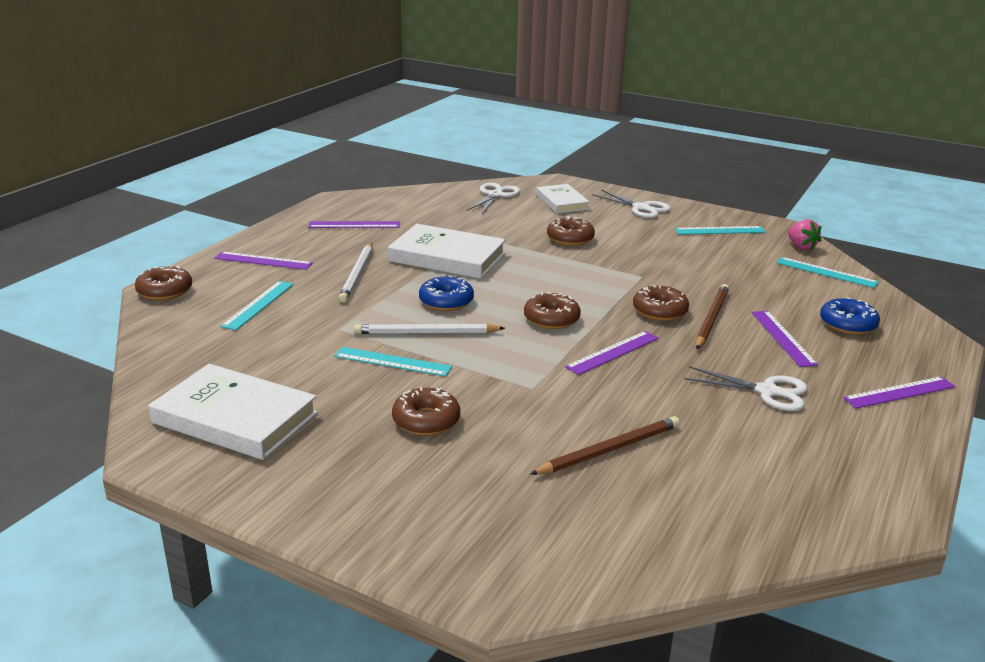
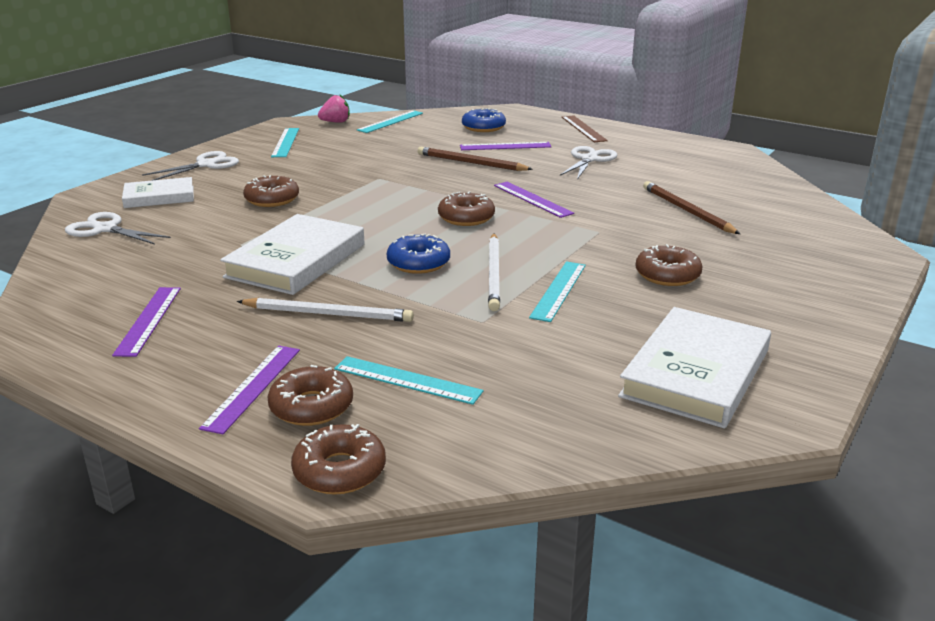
camera: 85 degrees left, 0 degrees up
(659, 311) = (454, 177): brown donut -> brown donut (311, 407)
(899, 392) = (583, 128): purple ruler -> brown ruler

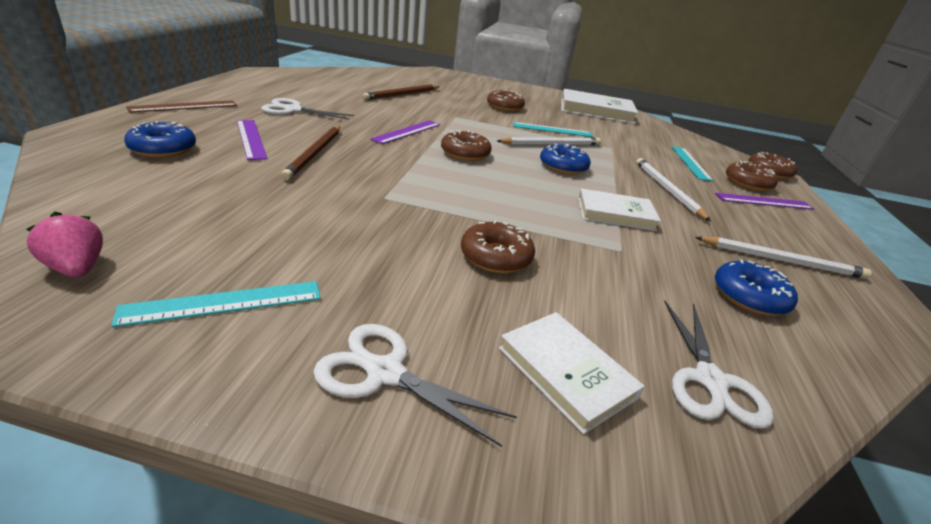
camera: 115 degrees left, 5 degrees up
(135, 275) = (749, 296): none -> blue donut
(149, 320) = (781, 260): purple ruler -> white pencil
(296, 260) = (615, 214): white book -> white book, size x0.61
(390, 121) = (100, 212): turquoise ruler -> none

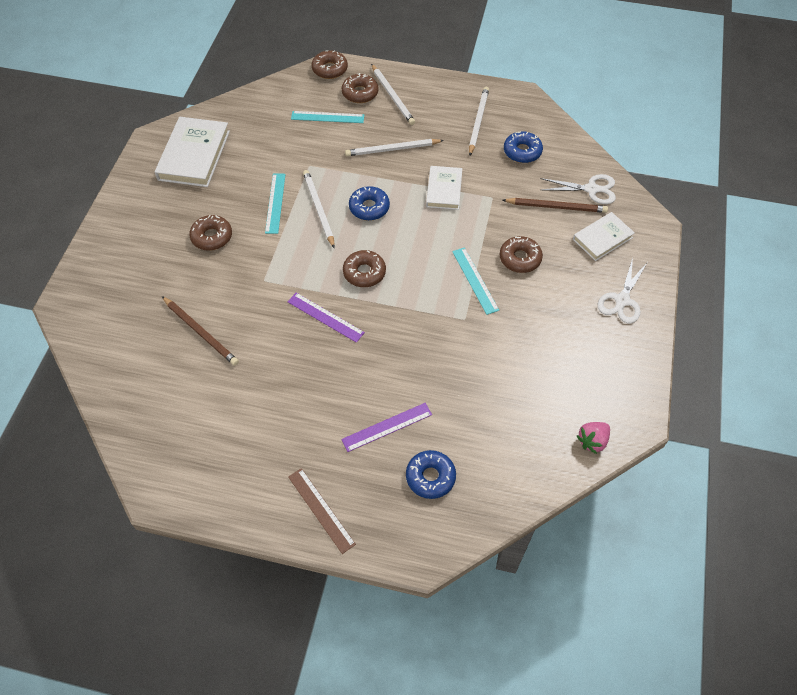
camera: 85 degrees left, 25 degrees up
(224, 303) = (598, 369): turquoise ruler -> turquoise ruler (475, 280)
(293, 110) = (297, 417): white scissors -> none
(315, 154) = (403, 374): brown pencil -> brown pencil (556, 207)
(764, 201) = (392, 96): purple ruler -> white pencil

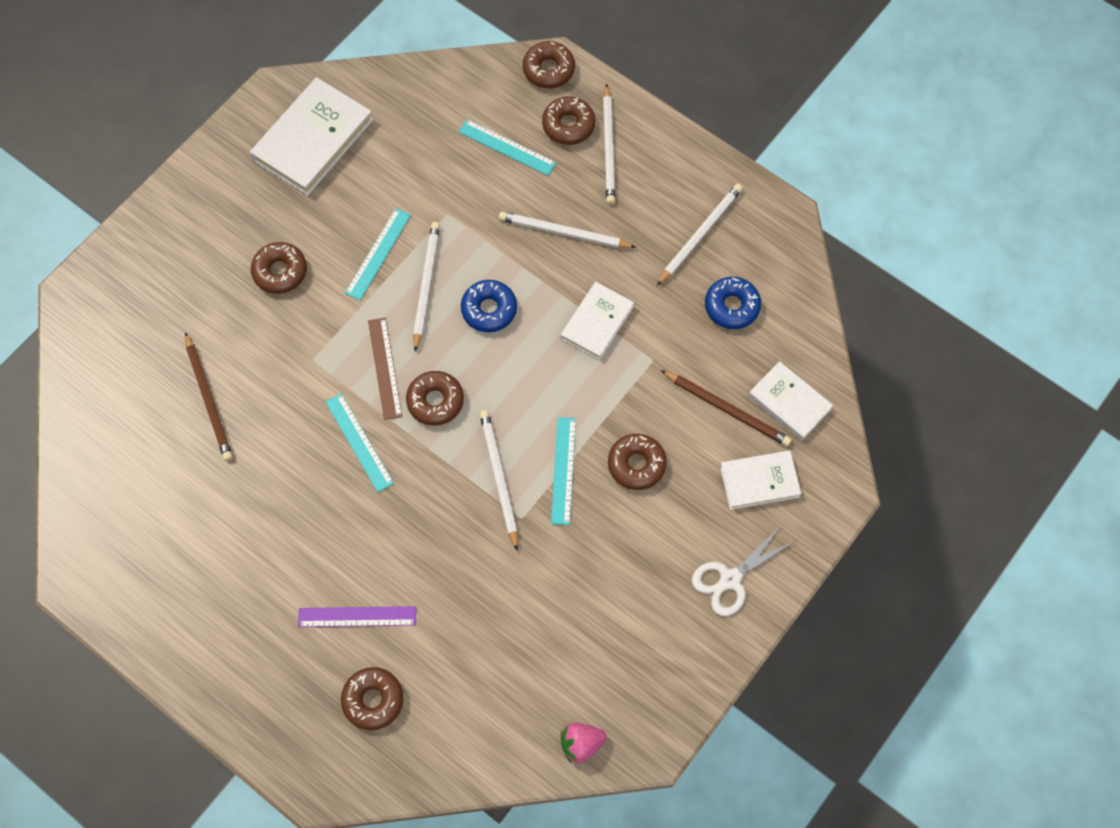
camera: 25 degrees right, 10 degrees up
(321, 510) = (236, 682): brown ruler -> brown ruler (385, 368)
(325, 317) = (359, 442): purple ruler -> turquoise ruler
(430, 477) = (373, 700): blue donut -> brown donut
(435, 301) = (499, 478): none -> white pencil
(591, 189) = (789, 402): white scissors -> white book

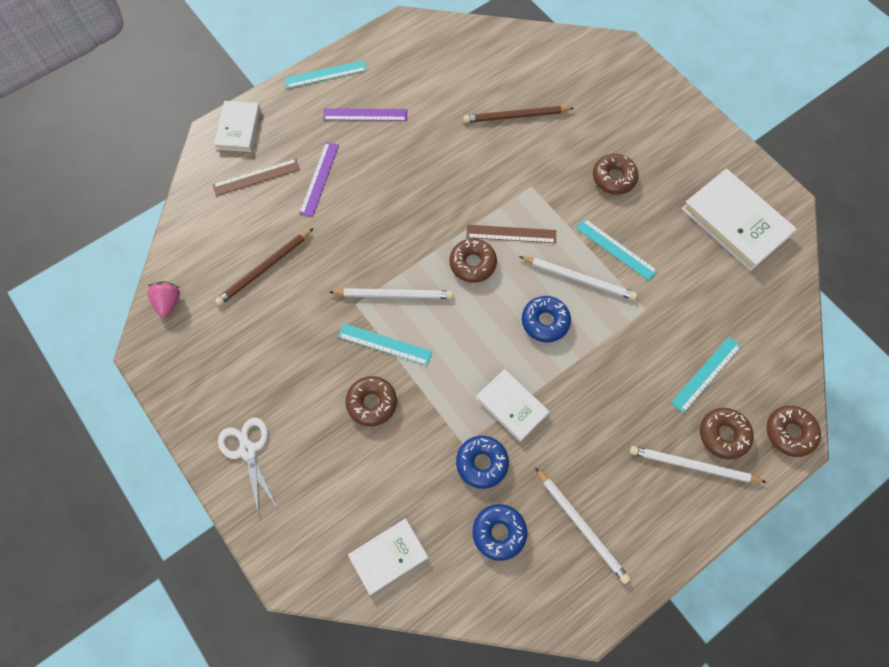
camera: 105 degrees right, 0 degrees up
(243, 589) = (365, 115): none -> purple ruler
(359, 442) = (453, 205): turquoise ruler -> turquoise ruler (325, 74)
(373, 700) = (256, 177): brown donut -> brown ruler
(564, 233) = (607, 401): white pencil -> none
(667, 338) = (482, 463): none -> blue donut
(727, 409) = (398, 496): brown pencil -> brown pencil (264, 268)
(759, 481) = (323, 503): white book -> white book (238, 128)

